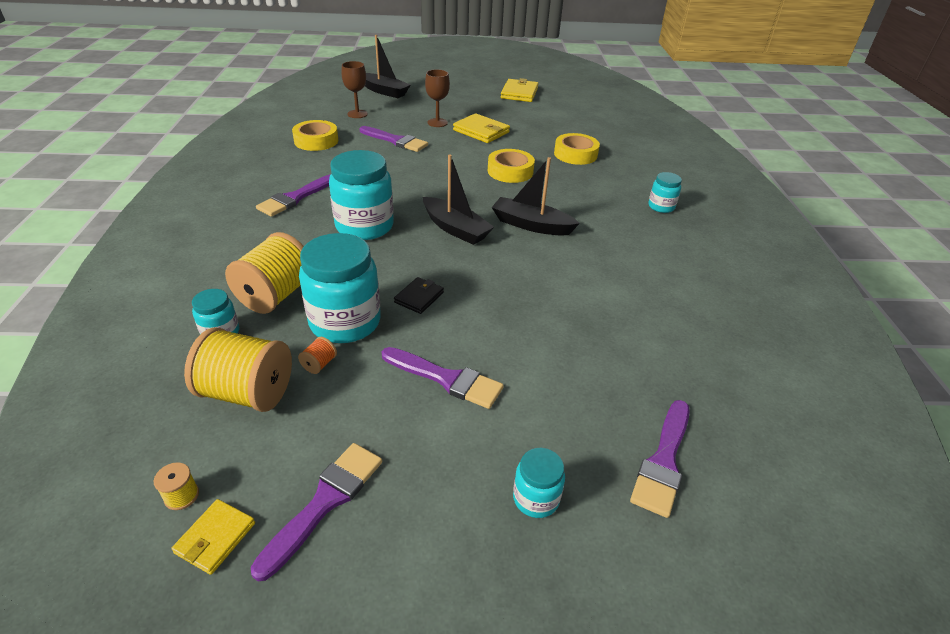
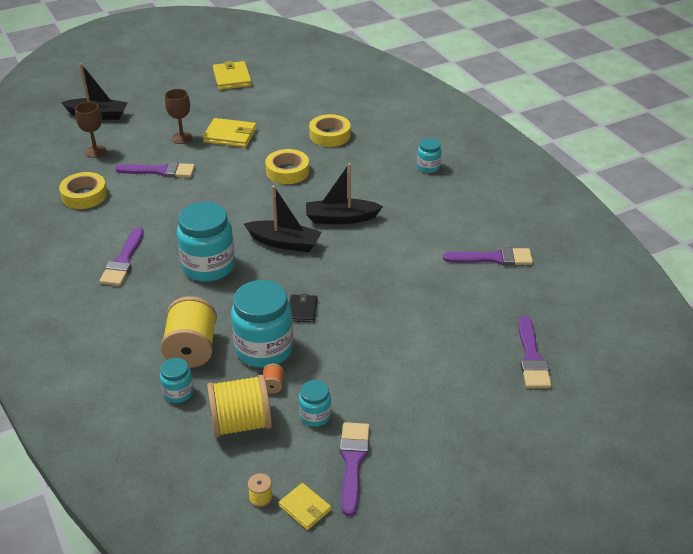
camera: 25 degrees left, 0 degrees up
(215, 538) = (305, 508): yellow wallet -> yellow wallet turned 45 degrees counterclockwise
(446, 379) = (367, 360): purple brush -> purple brush (493, 258)
(536, 498) = (473, 408): turquoise jar -> turquoise jar (315, 415)

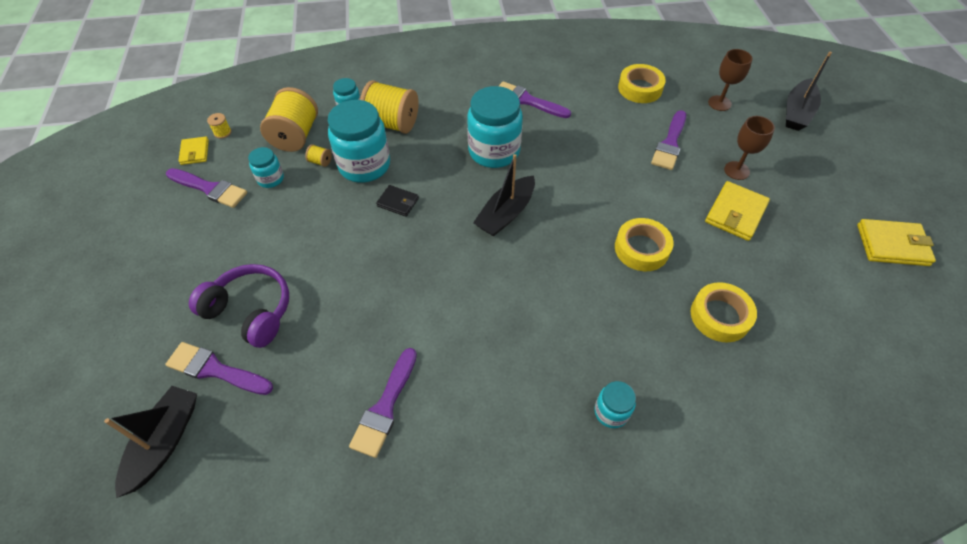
camera: 110 degrees right, 15 degrees up
(273, 385) = (320, 162): orange spool -> yellow spool
(305, 508) = (195, 152): yellow wallet -> yellow wallet turned 75 degrees counterclockwise
(341, 218) = (529, 274): black boat -> black boat (164, 442)
(469, 360) = (251, 311): none -> purple headphones

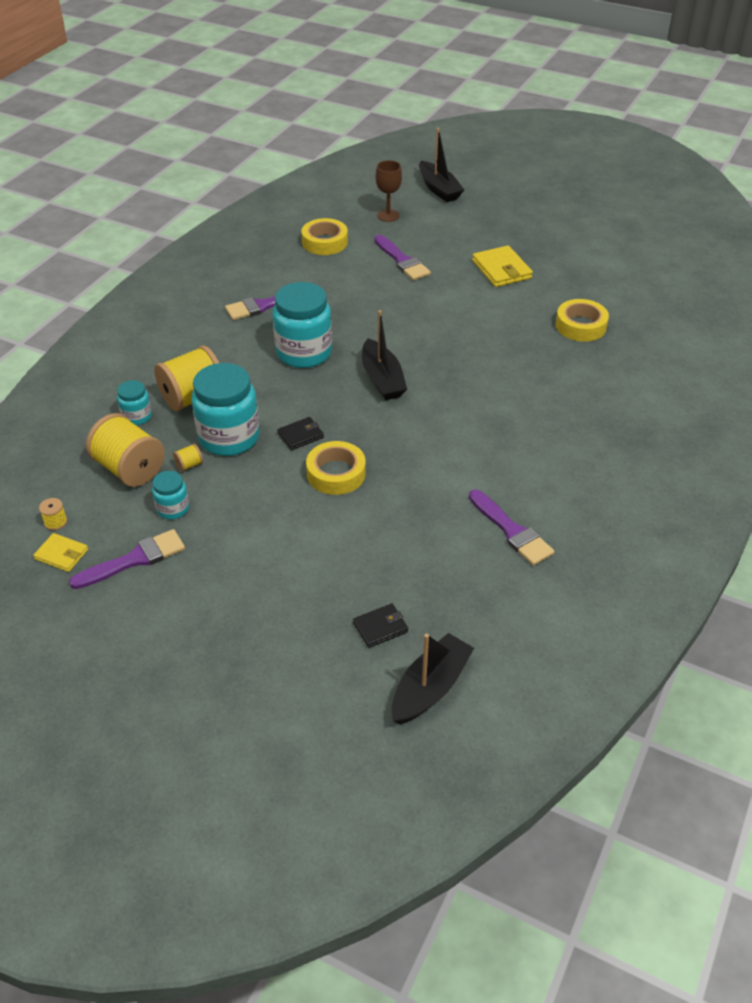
camera: 55 degrees left, 10 degrees down
(164, 442) = (430, 687): black boat -> black boat turned 75 degrees clockwise
(215, 370) = (380, 627): purple brush -> black wallet
(251, 311) = (333, 581): purple headphones -> none
(611, 412) = (613, 415): turquoise jar -> none
(641, 249) = (489, 329): yellow tape -> yellow tape (336, 473)
(736, 170) = (463, 246): brown goblet -> none
(892, 245) = (593, 224): yellow wallet -> none

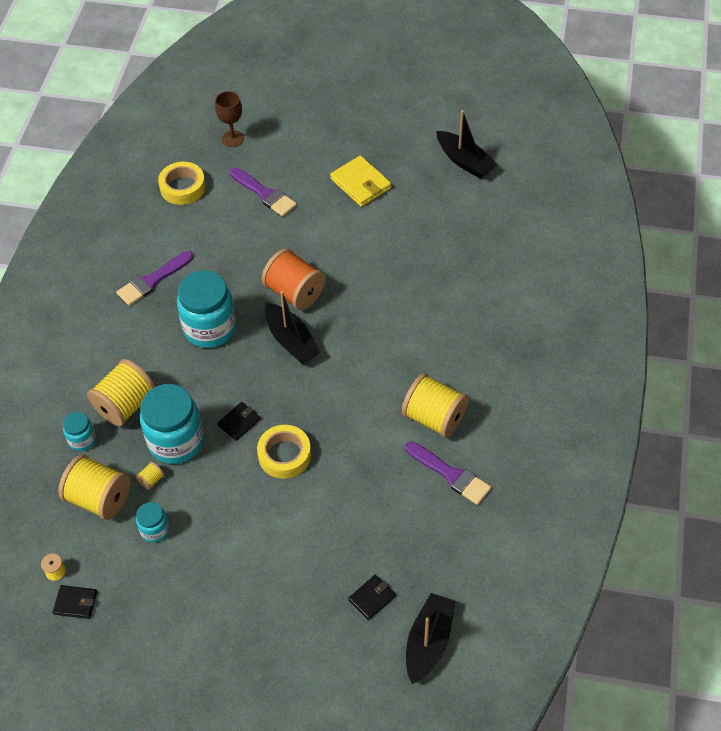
camera: 15 degrees left, 10 degrees up
(61, 554) = (75, 603): yellow wallet -> black wallet
(134, 560) = (142, 590): purple brush -> none
(401, 341) = (295, 292): none -> orange spool
(439, 189) = (271, 92): black boat -> black boat (465, 161)
(510, 475) = (434, 418): none -> yellow spool
(580, 326) = (450, 235): yellow tape -> none

